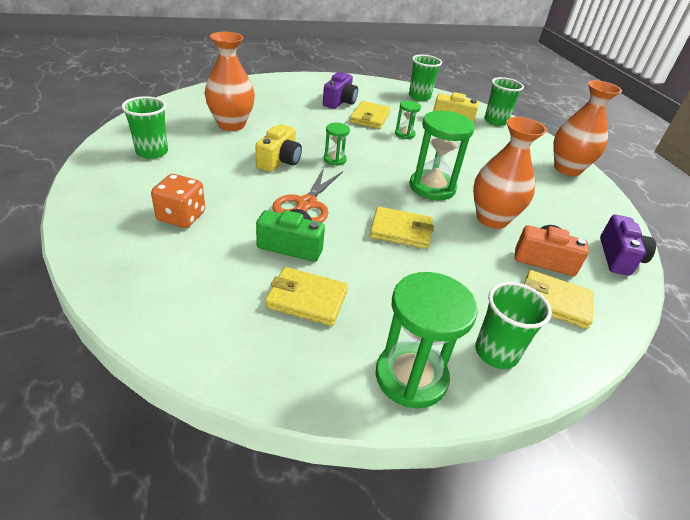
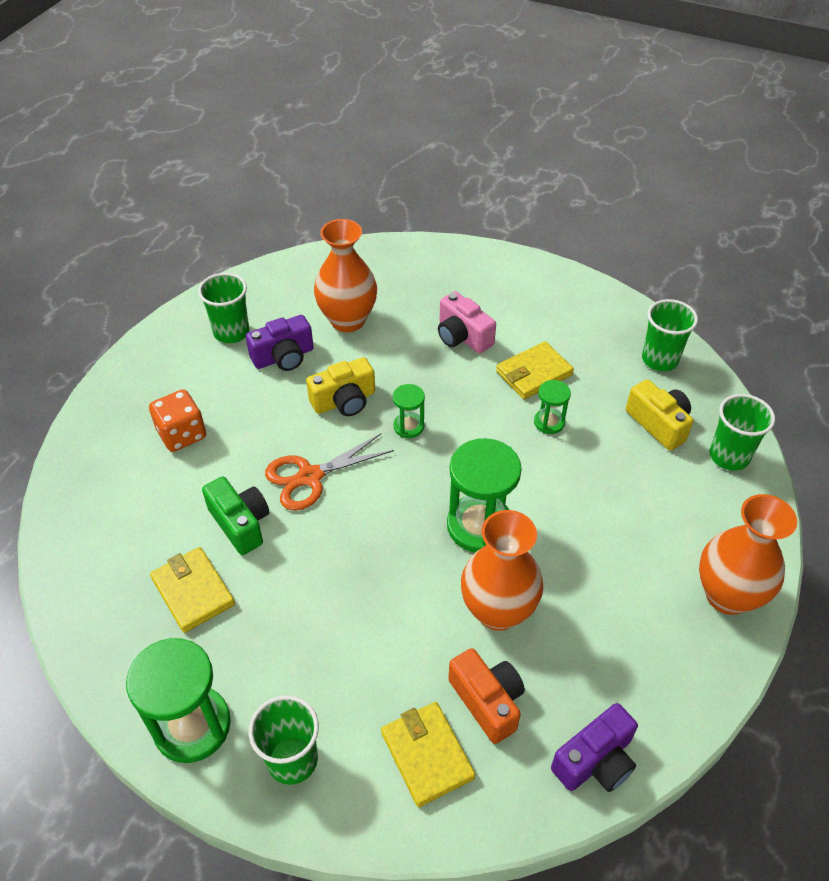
camera: 45 degrees right, 10 degrees up
(312, 113) = (462, 336): none -> pink camera
(340, 102) = (524, 327): purple camera -> purple camera (283, 357)
(401, 231) = (368, 566): yellow wallet -> none

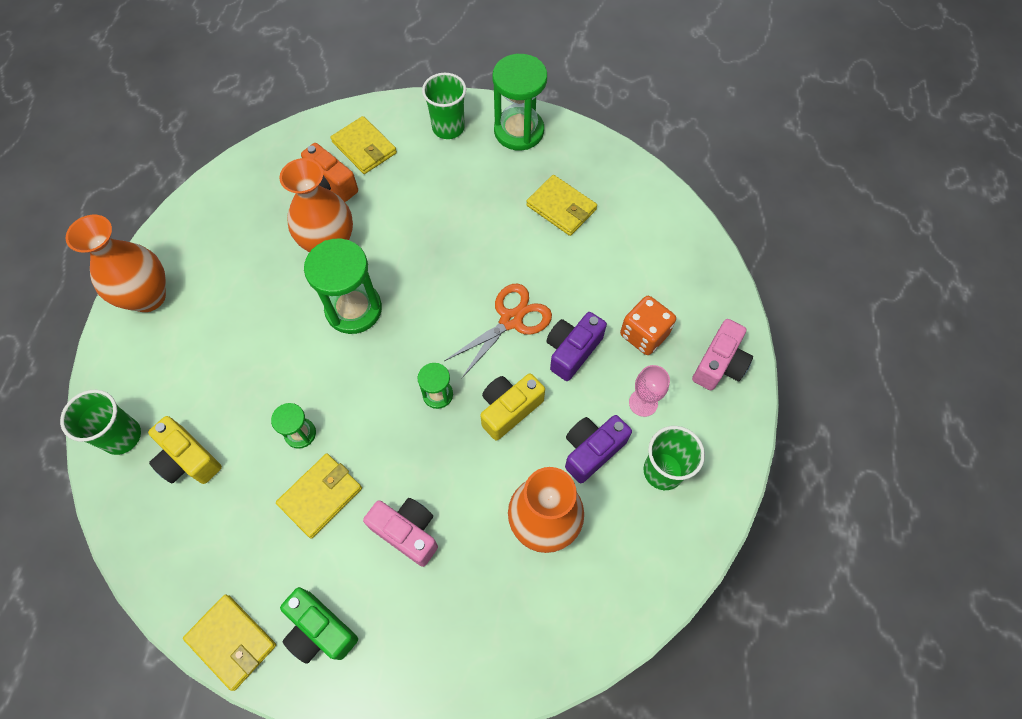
camera: 165 degrees right, 15 degrees up
(128, 395) = (719, 364): none -> pink camera
(218, 380) = (643, 403): none -> pink goblet
(240, 523) = (551, 265): green camera -> green camera (320, 630)
(595, 761) = (255, 167): purple camera -> purple camera (572, 351)
(611, 302) = (232, 641): none -> yellow wallet
(659, 359) = (179, 554): green cup -> none

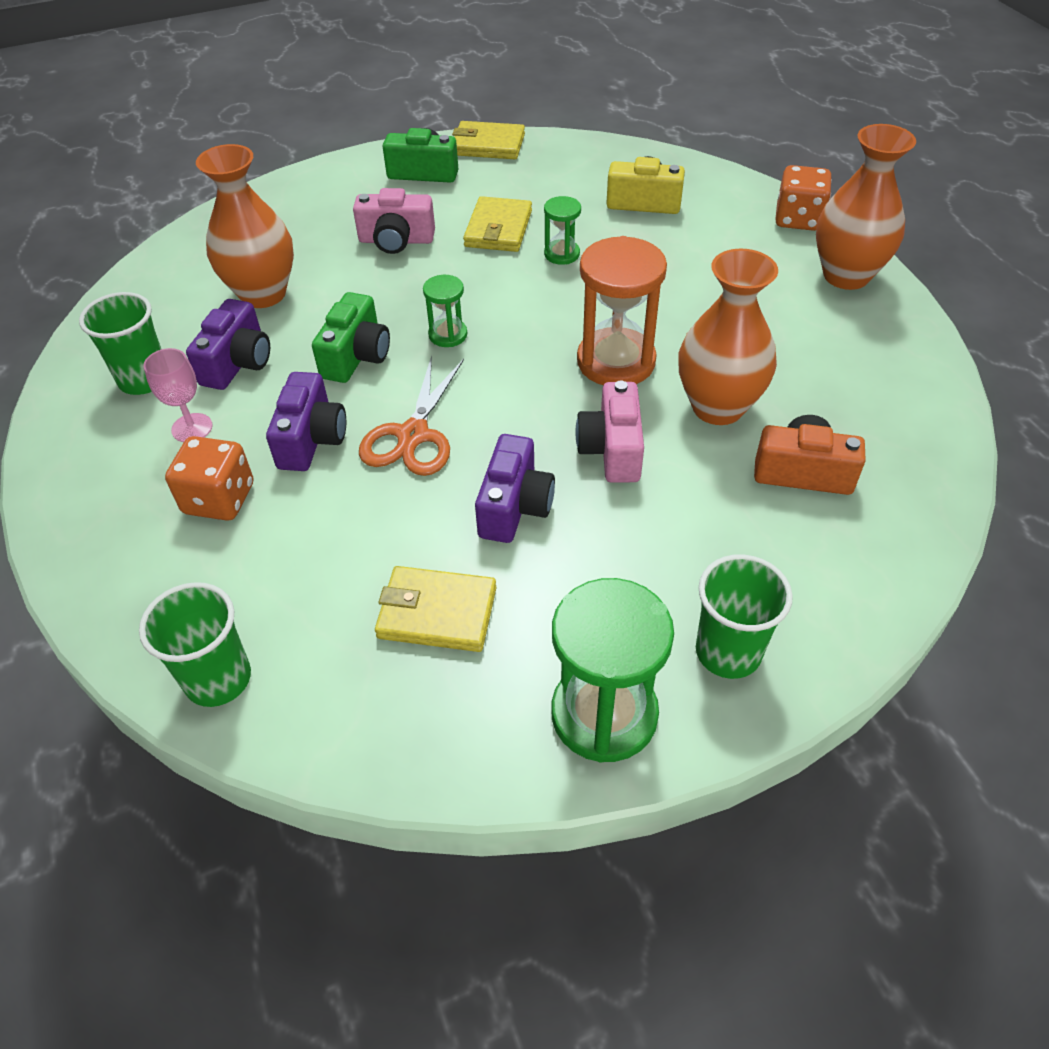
camera: 150 degrees right, 15 degrees down
(109, 368) = (798, 219): none -> orange dice
(122, 436) = (720, 191): green cup -> green cup (218, 679)
(353, 309) = (616, 361): green hourglass -> orange hourglass
(364, 147) = (818, 547): yellow wallet -> none
(487, 243) = (515, 506): none -> purple camera
(509, 409) = (356, 356): yellow camera -> green camera
(719, 364) = (96, 511): pink camera -> pink camera (612, 449)

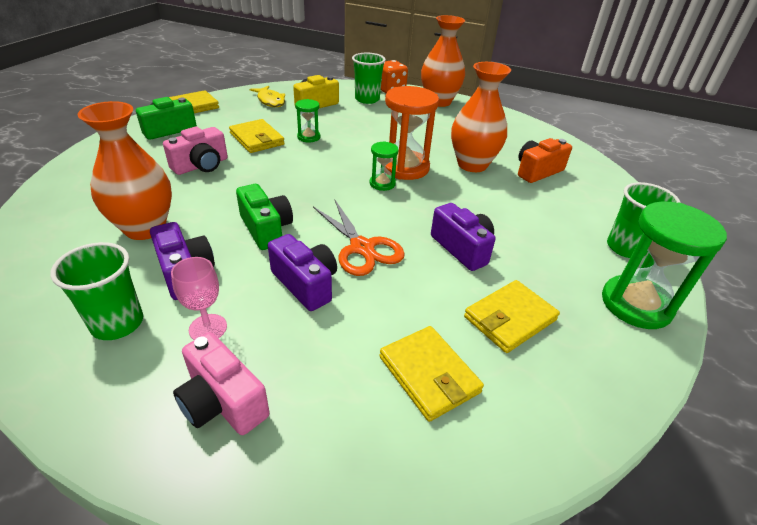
camera: 50 degrees left, 10 degrees down
(218, 679) = (466, 454): green cup -> green cup (367, 99)
(219, 499) = (296, 354): orange dice -> none
(287, 598) = (429, 374): none -> yellow wallet
(448, 335) = (305, 194): green hourglass -> green hourglass (382, 184)
(593, 172) = (270, 101): none -> yellow fish
(612, 449) = (461, 201): pink camera -> pink camera (222, 402)

